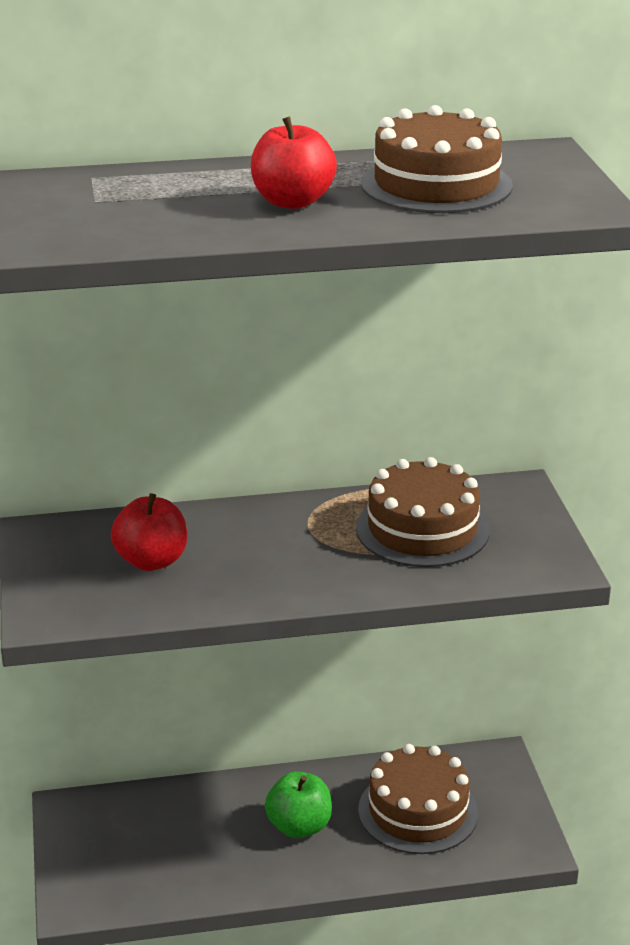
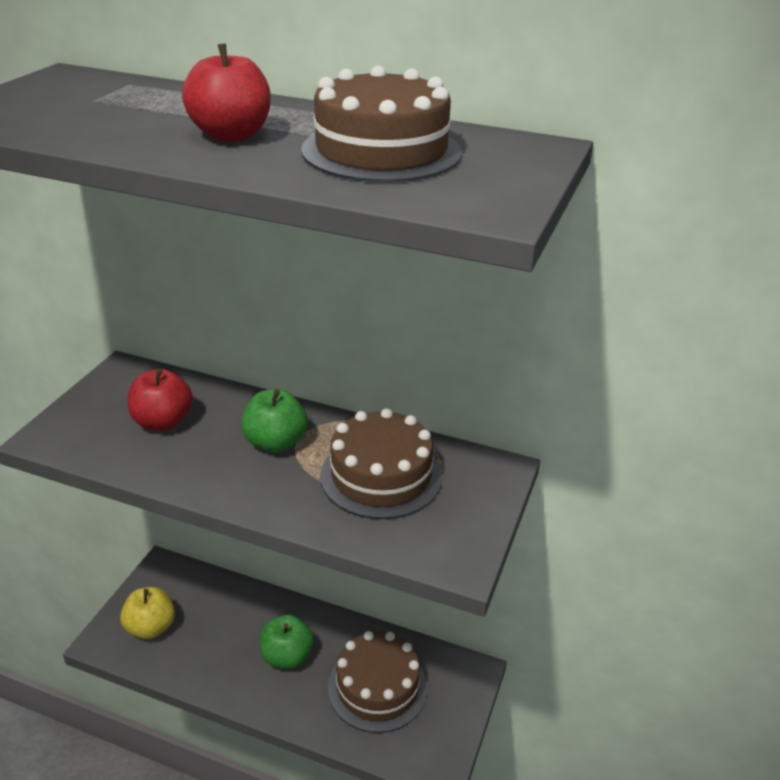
camera: 30 degrees right, 5 degrees up
(117, 867) = (151, 627): none -> yellow apple
(291, 538) = (275, 442): none -> green apple

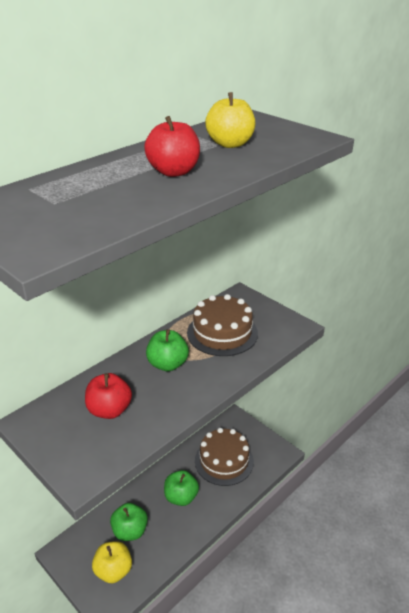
camera: 65 degrees left, 0 degrees up
(212, 621) = (130, 531): none -> green apple
(381, 151) = (230, 144): brown cake -> yellow apple

